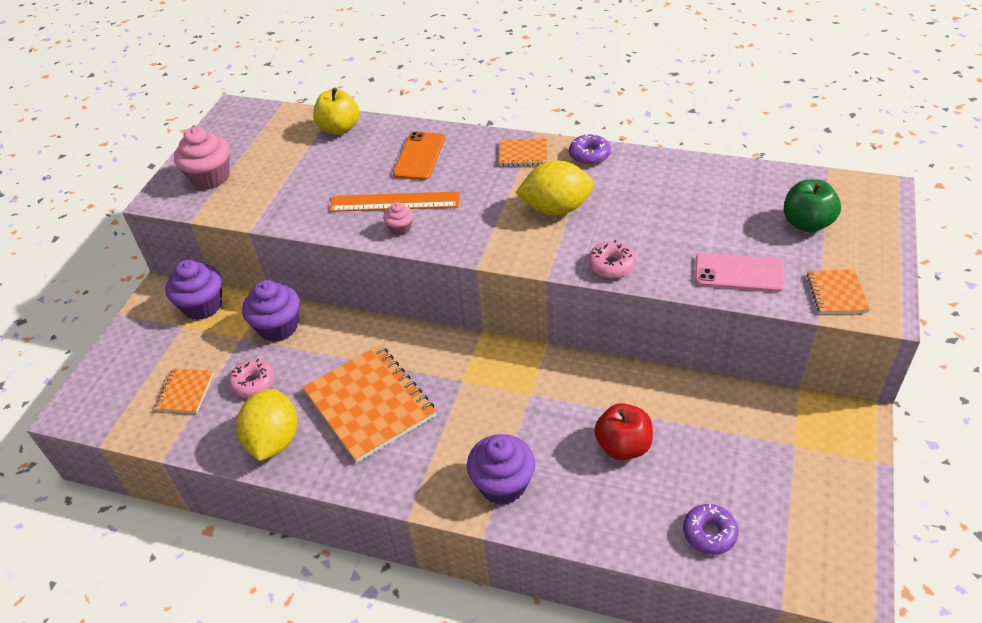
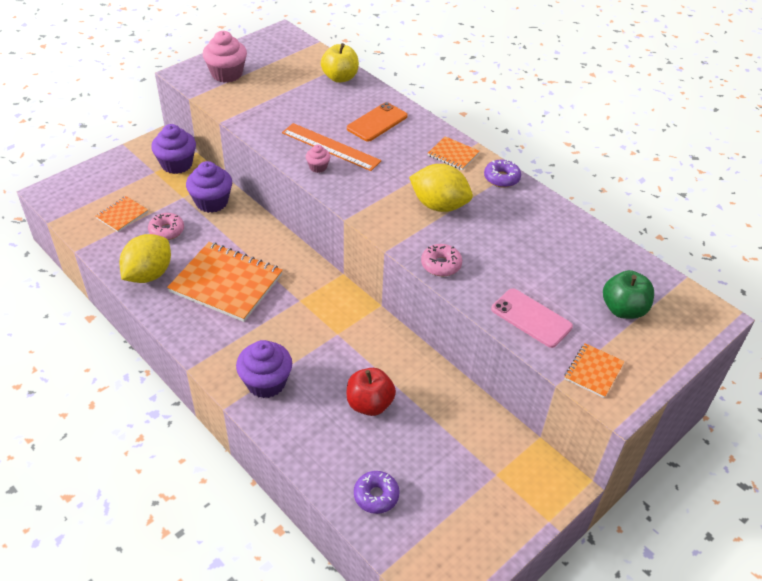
camera: 25 degrees right, 0 degrees up
(370, 404) = (226, 283): orange notebook -> orange notebook turned 60 degrees counterclockwise

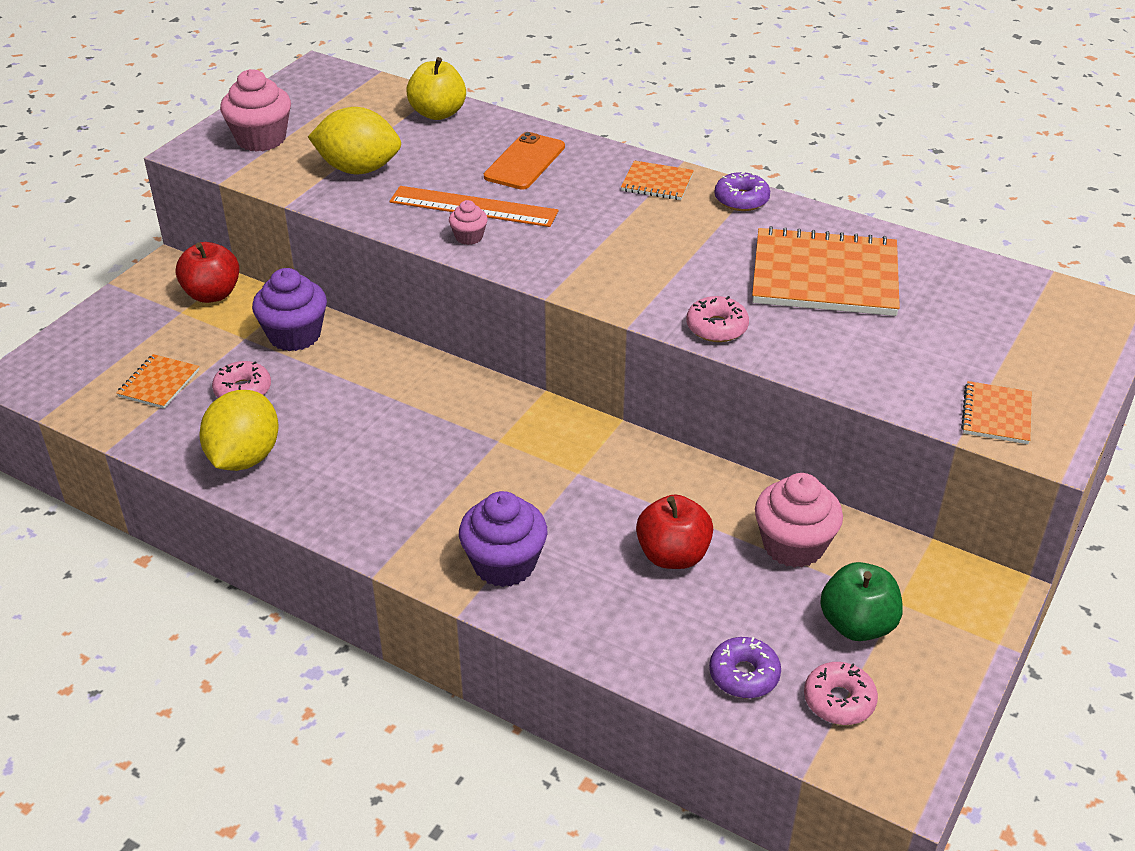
camera: 15 degrees left, 5 degrees down
(177, 164) = (212, 294): purple cupcake -> red apple
(226, 283) = (374, 442): orange notebook -> orange notebook (824, 276)
(427, 530) = (839, 700): none -> pink donut
(439, 205) = (672, 252): yellow lemon -> yellow lemon (358, 169)
(448, 418) = (793, 545): none -> pink cupcake
(531, 318) = (877, 367): pink phone -> none
(623, 309) = (993, 329): green apple -> green apple (857, 624)

